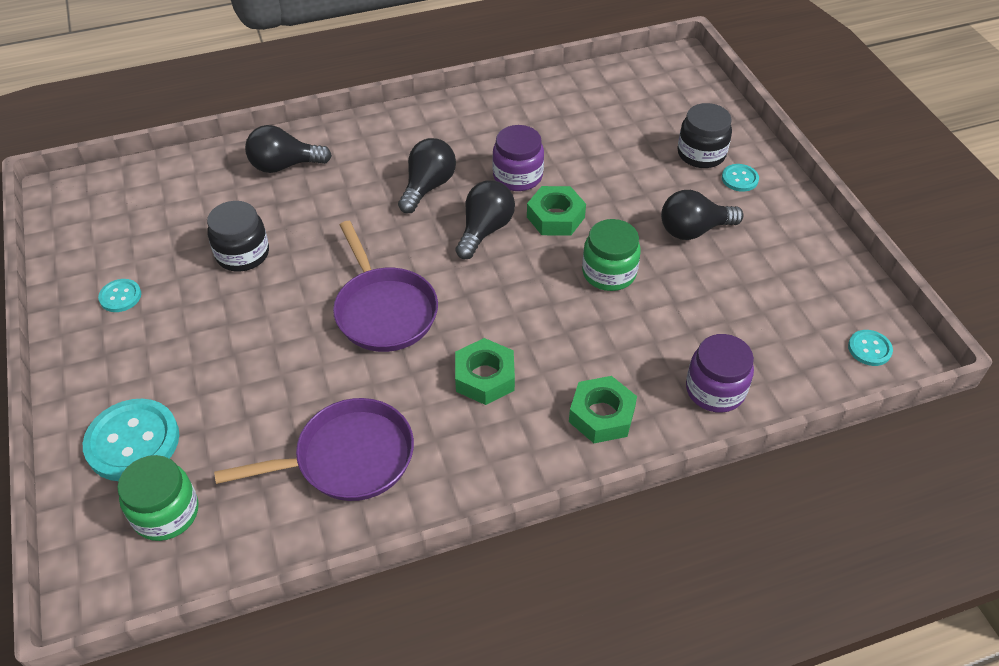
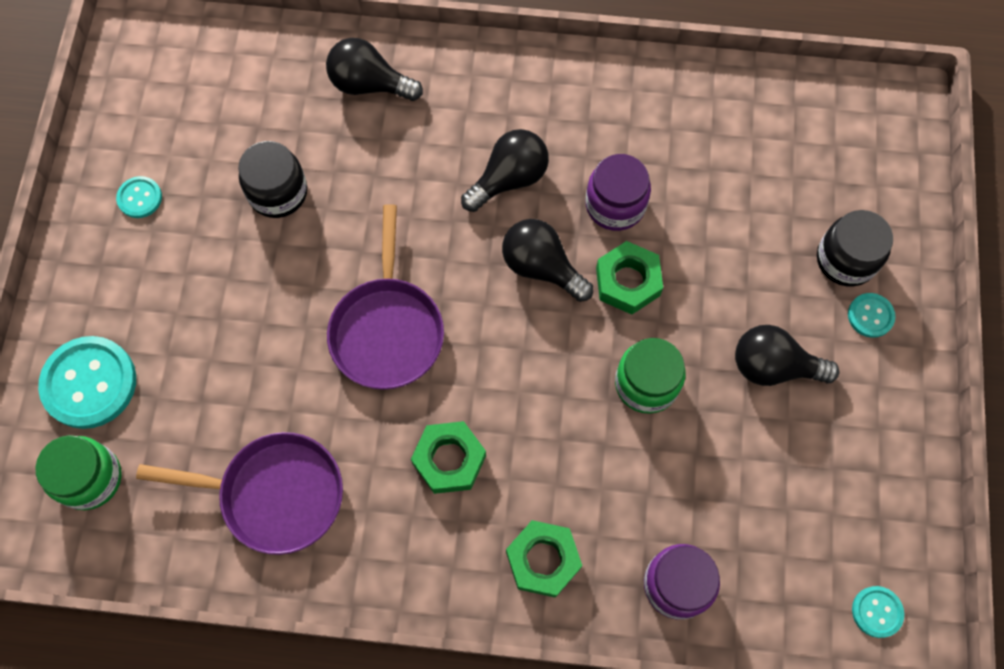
camera: 25 degrees right, 20 degrees up
(485, 230) = (541, 267): black light bulb -> black light bulb turned 105 degrees counterclockwise

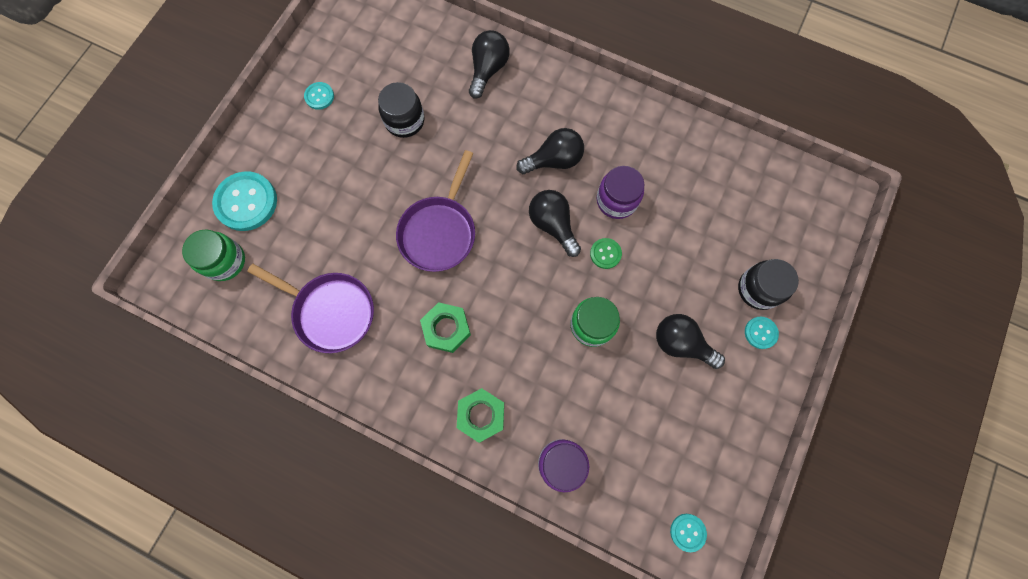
camera: 20 degrees right, 5 degrees up
(369, 84) = (488, 70): black light bulb -> black light bulb turned 75 degrees clockwise
(627, 282) = (605, 254): green nut -> green button

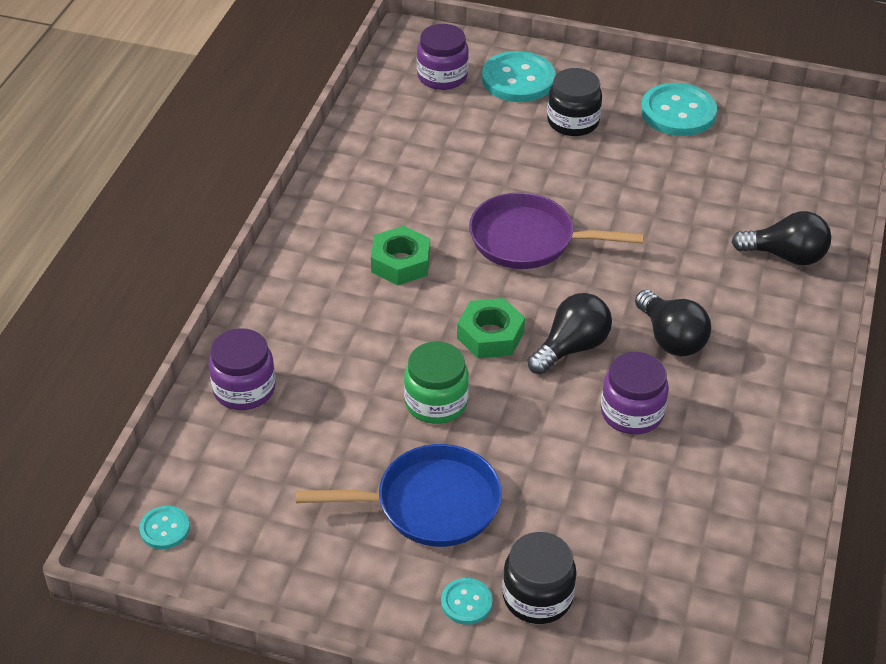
camera: 80 degrees right, 30 degrees down
(225, 261) = (442, 76): green jar -> purple jar
(319, 96) = (678, 112): turquoise button -> turquoise button, size x2.00
(330, 311) = (401, 164): purple pan -> none
(404, 121) = (674, 188): black jar -> black jar (573, 122)
(481, 415) = (296, 307): green nut -> green nut (490, 335)
(605, 254) = (545, 407): green button -> none
(681, 343) = (429, 504): black light bulb -> blue pan

